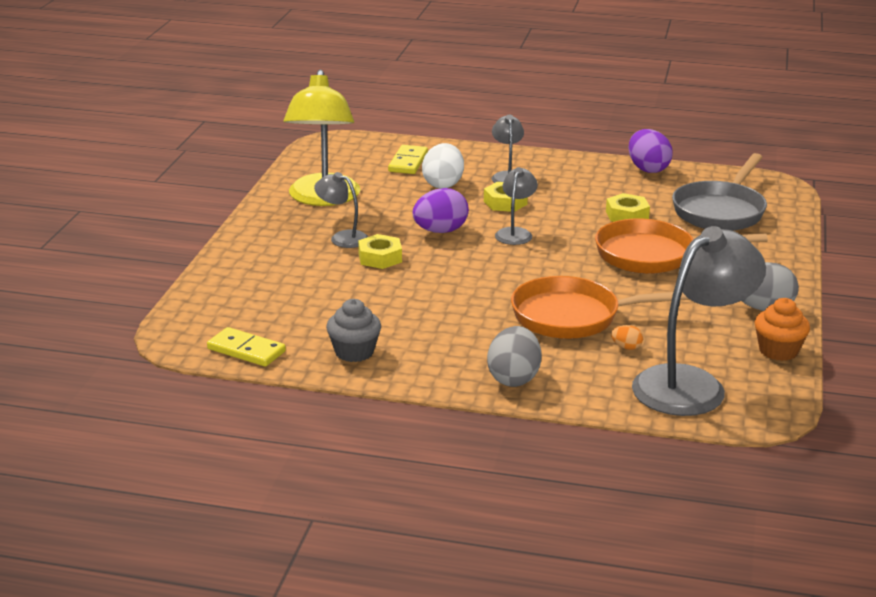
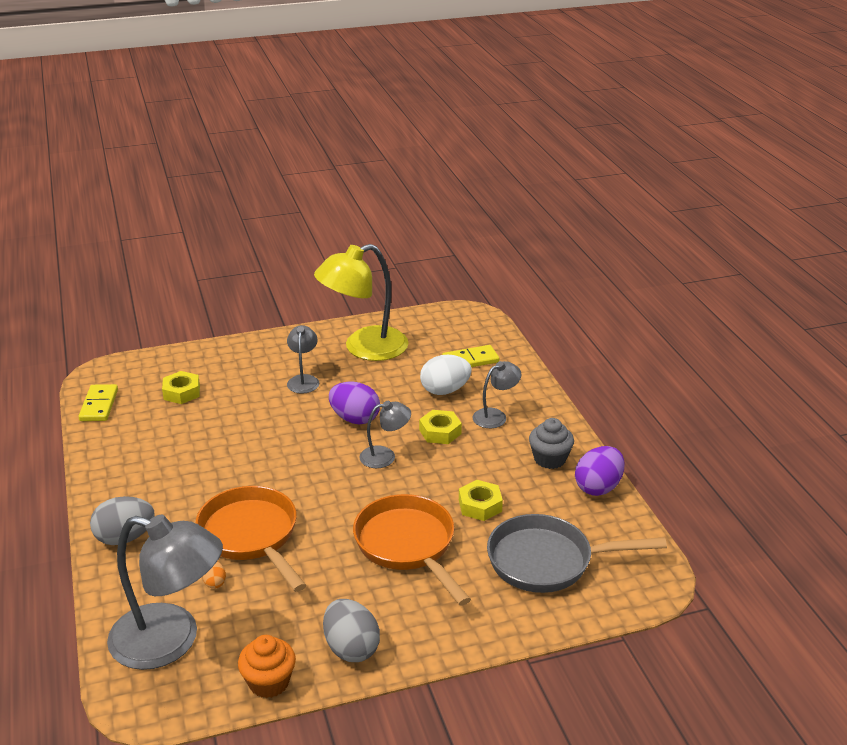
camera: 60 degrees right, 5 degrees up
(354, 352) = (123, 449): grey cupcake -> grey cupcake (549, 459)
(380, 258) = (283, 408): yellow nut -> yellow nut (182, 392)

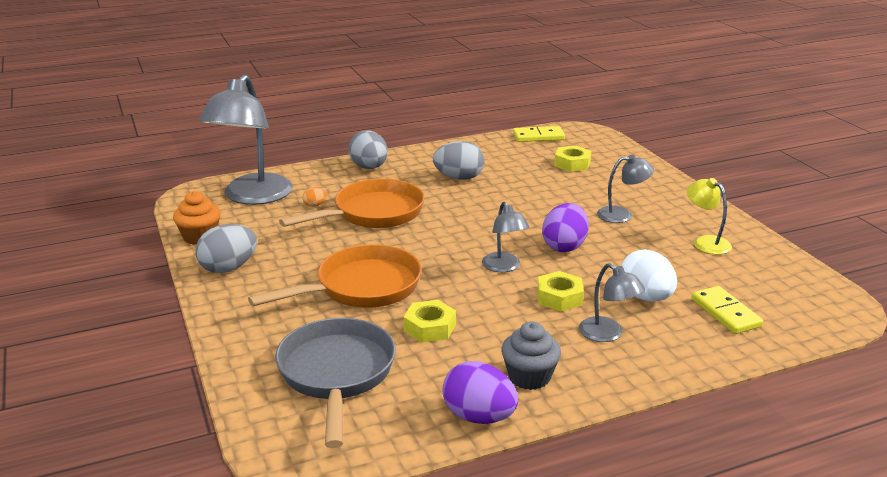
camera: 85 degrees right, 5 degrees down
(184, 469) = (459, 178): none -> grey egg
(364, 348) = (705, 242): yellow lamp -> yellow lamp, size x0.49

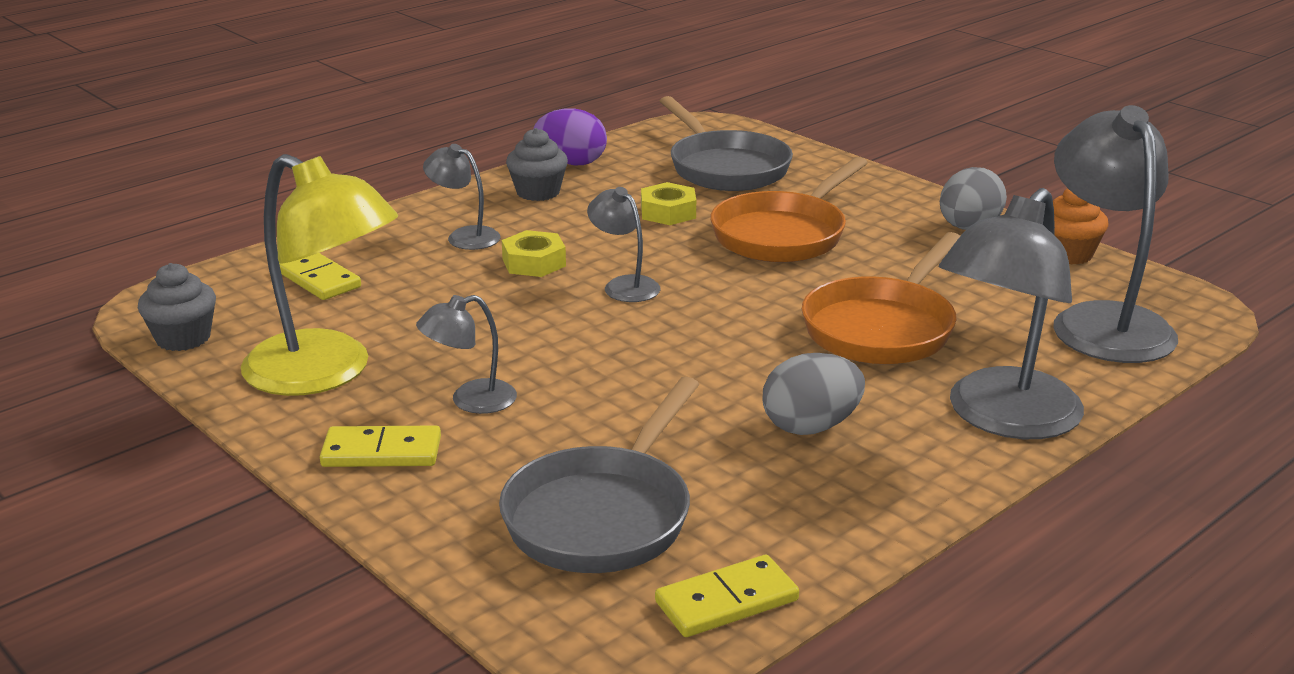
camera: 160 degrees right, 0 degrees up
(315, 205) = (987, 325): orange egg -> none
(369, 167) = (1002, 418): grey egg -> grey lamp
(564, 246) = (551, 328): purple egg -> none
(572, 164) = (603, 515): yellow nut -> grey pan
(646, 297) = (421, 280): white egg -> none
(669, 200) = (381, 452): none -> yellow domino
(705, 242) = (325, 373): yellow lamp -> yellow lamp, size x2.03
(807, 280) = (183, 338): none -> grey cupcake

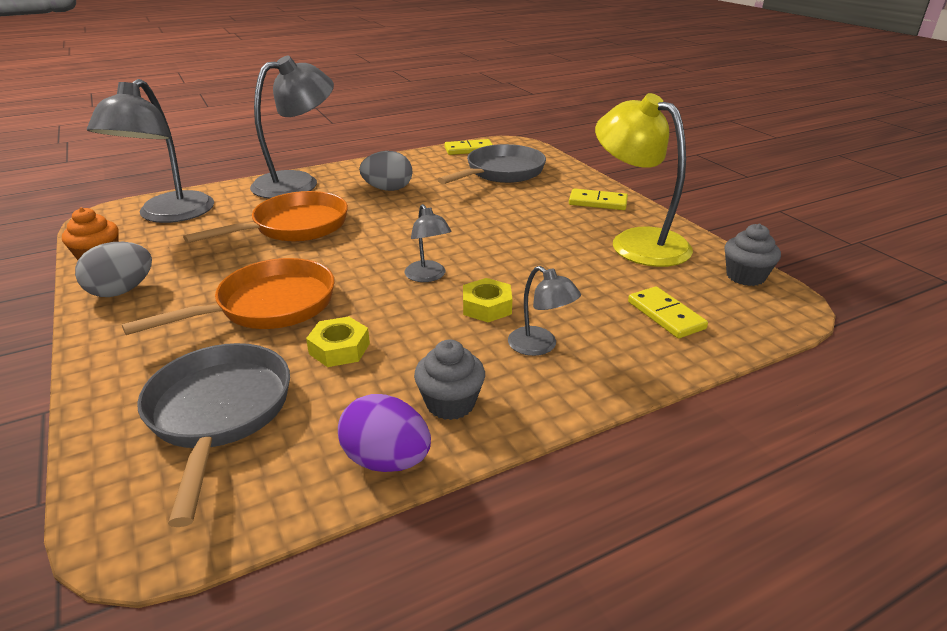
camera: 165 degrees left, 5 degrees up
(470, 400) = (551, 218): grey lamp -> none

